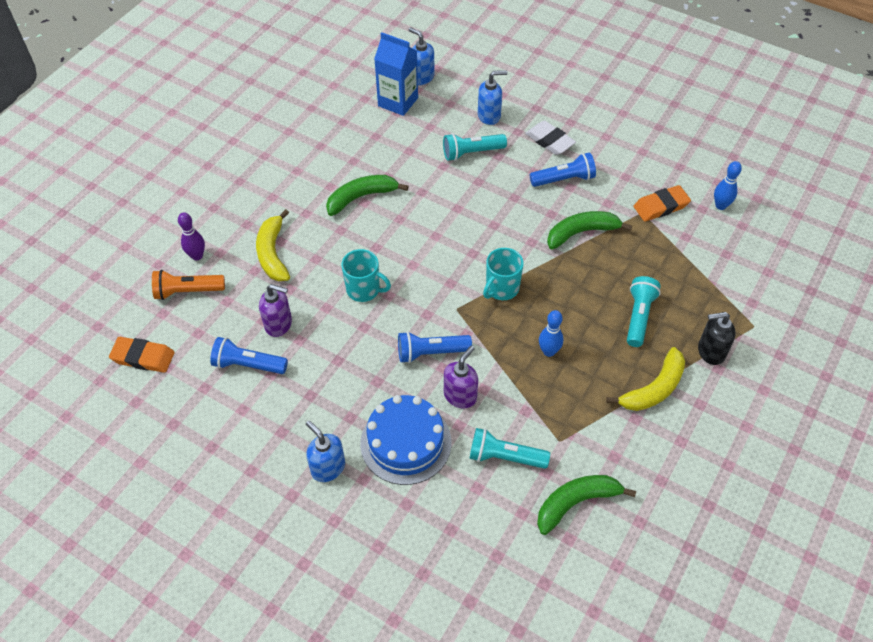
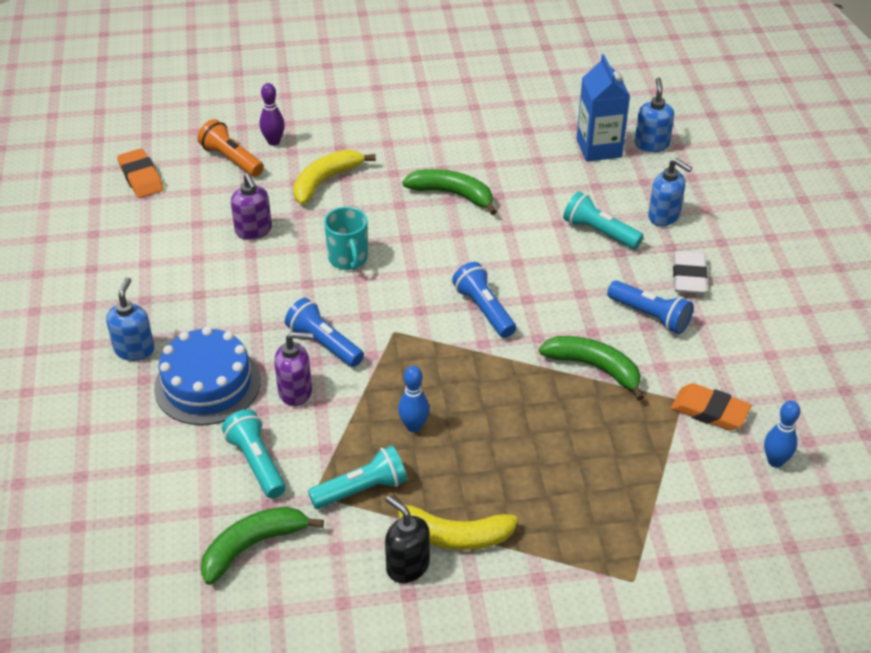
camera: 50 degrees right, 10 degrees down
(248, 364) = (193, 238): blue flashlight -> blue flashlight (484, 309)
(501, 288) = (453, 349): turquoise mug -> none
(576, 503) = (252, 546): green banana -> green banana turned 60 degrees counterclockwise
(639, 316) = (535, 473): turquoise flashlight -> turquoise flashlight (362, 489)
(710, 351) = (554, 559): black soap dispenser -> black soap dispenser (407, 566)

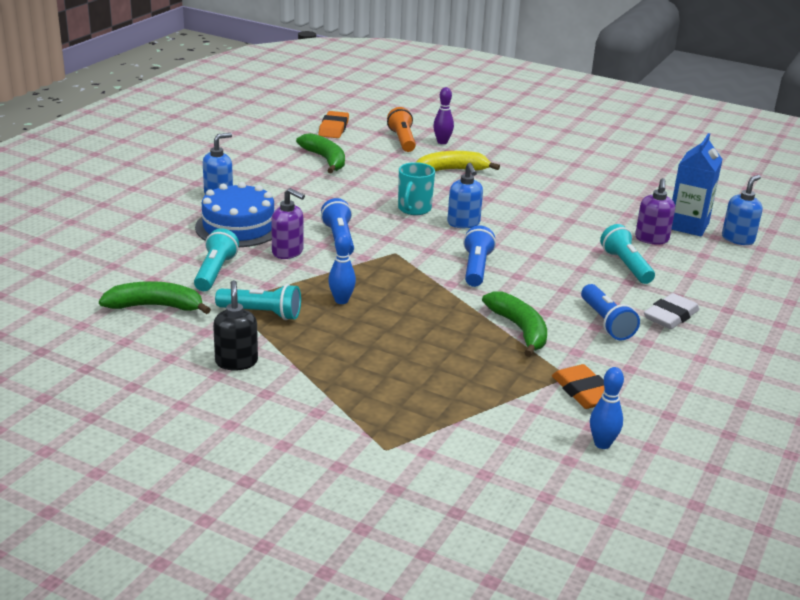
camera: 35 degrees right, 15 degrees down
(253, 230) = (369, 174): purple soap dispenser -> purple soap dispenser (651, 239)
(452, 194) = (534, 207): green banana -> green banana (325, 160)
(453, 535) = (289, 362): yellow banana -> none
(664, 216) = (694, 278): blue soap dispenser -> blue soap dispenser (463, 223)

